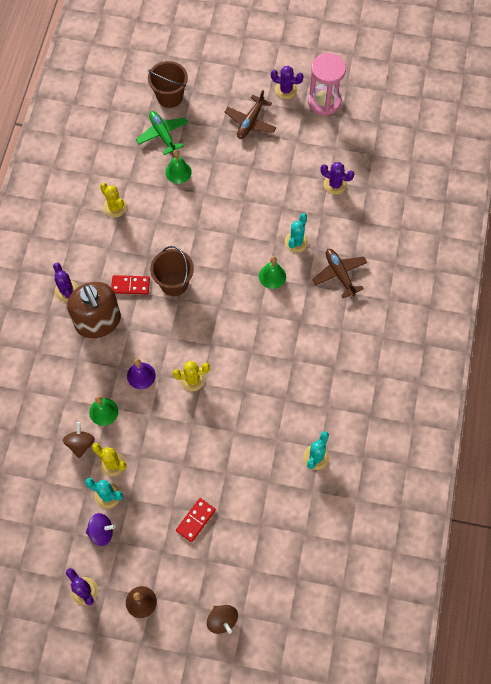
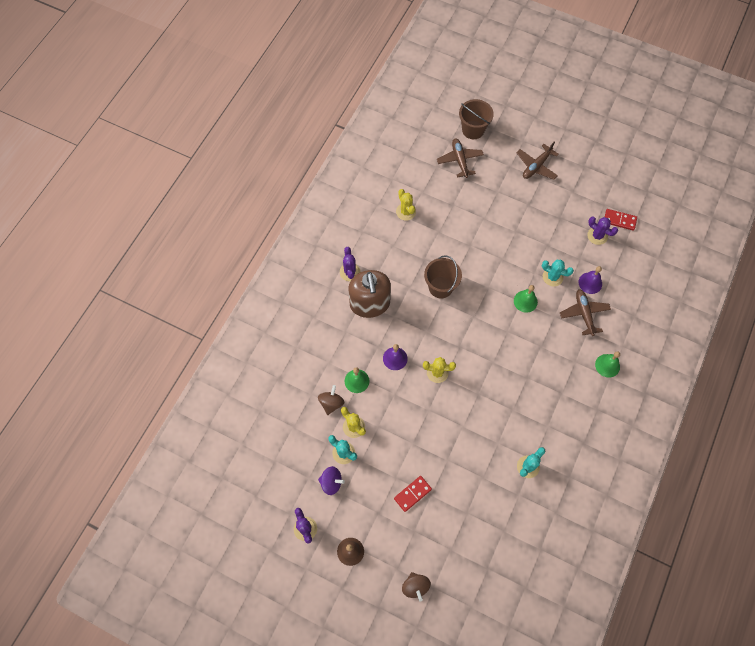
camera: 15 degrees right, 0 degrees up
(130, 285) = (403, 280): red domino -> red domino (619, 220)
(163, 135) = (460, 160): green plane -> brown plane
(178, 172) = (465, 194): green bell -> green bell (607, 365)
(286, 90) = (572, 146): purple cactus -> none
(296, 242) = (552, 277): turquoise cactus -> turquoise cactus turned 75 degrees clockwise
(324, 102) = (603, 163): pink hourglass -> none
(339, 238) = (590, 283): none -> purple bell

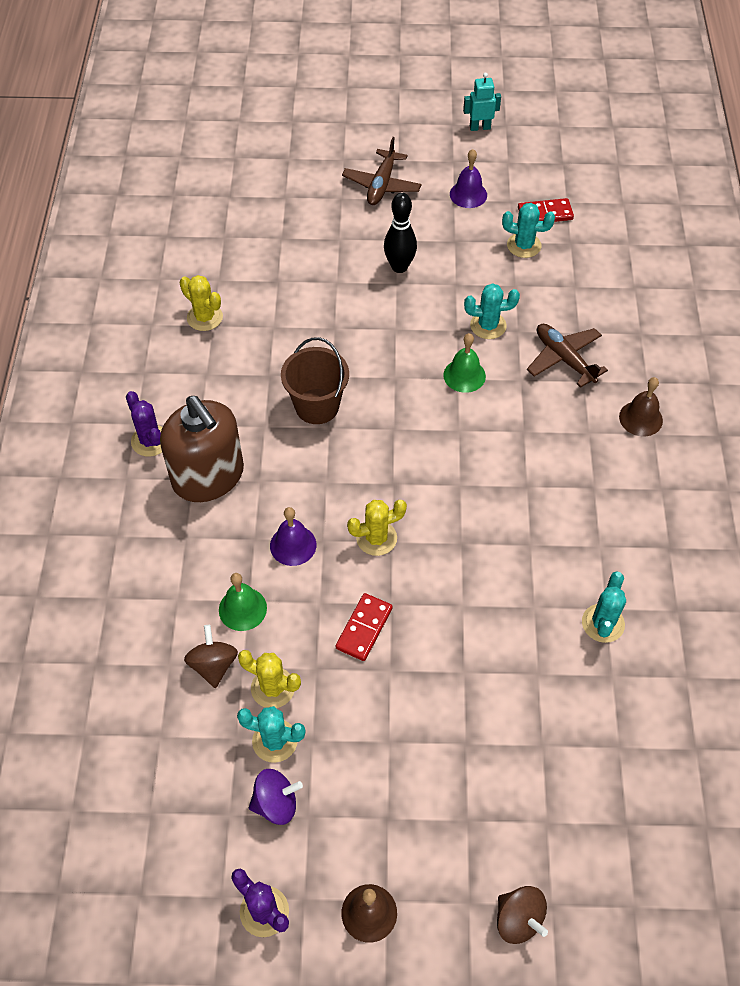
camera: 25 degrees left, 10 degrees down
(412, 494) = (432, 756): red domino -> red domino (364, 628)
(460, 160) = (258, 216): brown plane -> none
(473, 130) = (258, 169): brown bucket -> none
(522, 222) = (399, 267): none -> black bowling pin
(590, 283) = (549, 313): purple bell -> purple bell (468, 194)
(597, 236) = (524, 245): purple cactus -> turquoise cactus
(607, 365) = (640, 418): green bell -> brown bell
(610, 149) = (480, 127): none -> turquoise robot

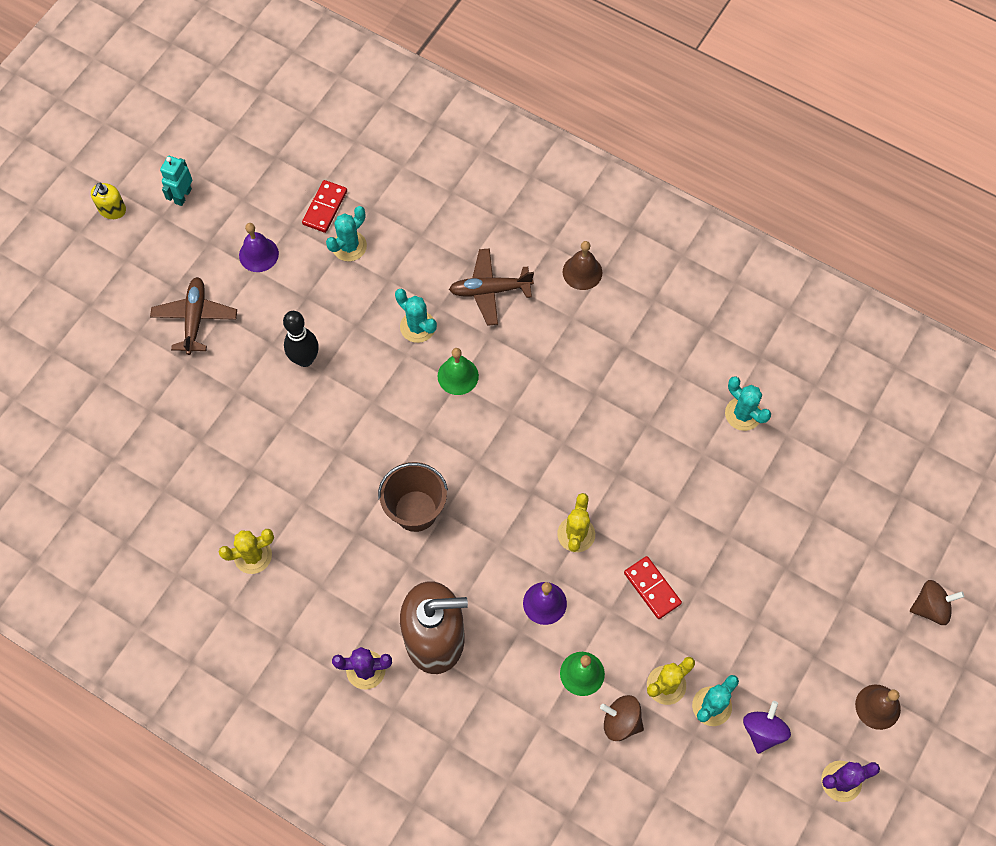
camera: 60 degrees left, 10 degrees up
(381, 185) = (195, 319): brown plane -> brown plane turned 135 degrees counterclockwise
(434, 96) = (112, 210): none -> yellow soap dispenser
(488, 325) = (417, 327): turquoise cactus -> turquoise cactus turned 75 degrees counterclockwise

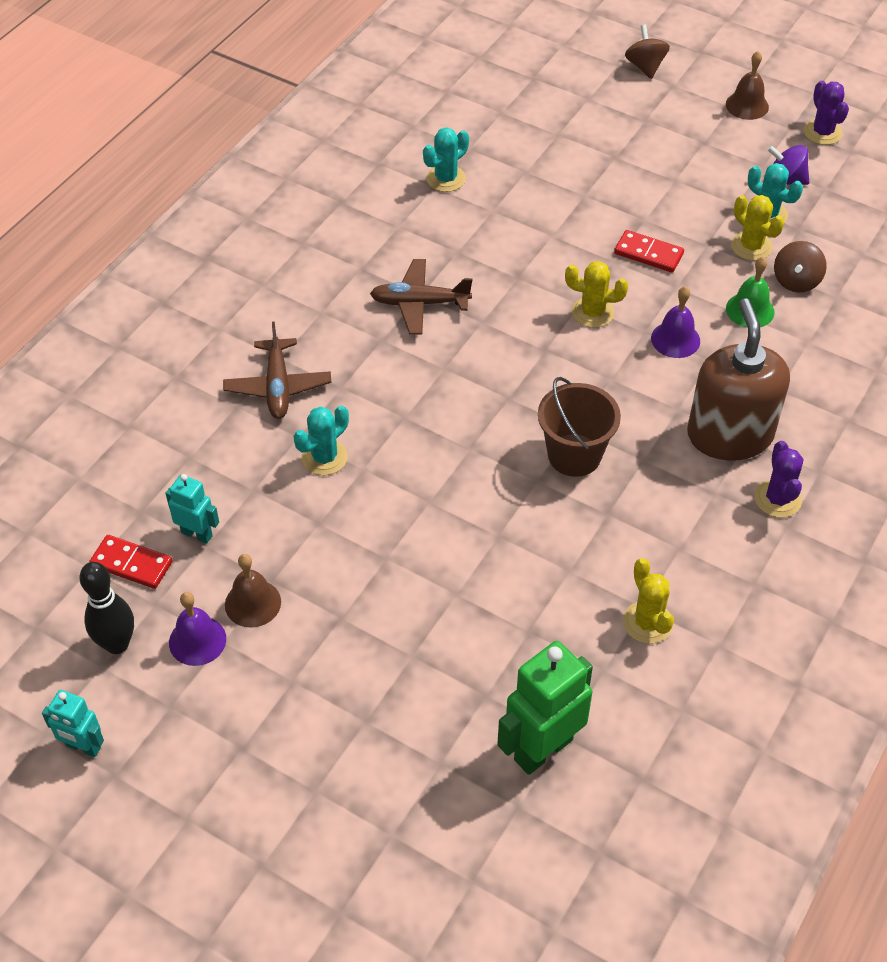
camera: 90 degrees left, 15 degrees down
(112, 210) = (92, 847): yellow soap dispenser -> none
(154, 476) = (542, 749): none -> green robot
(195, 319) = (296, 715): brown plane -> brown plane (420, 303)
(305, 359) = (366, 577): black bowling pin -> black bowling pin (117, 644)
(349, 246) = (197, 534): turquoise cactus -> turquoise robot
(458, 376) = (395, 417): green bell -> none
(582, 272) = (260, 302): brown bell -> brown bell (253, 603)
(652, 588) = (648, 254): red domino -> red domino turned 60 degrees clockwise

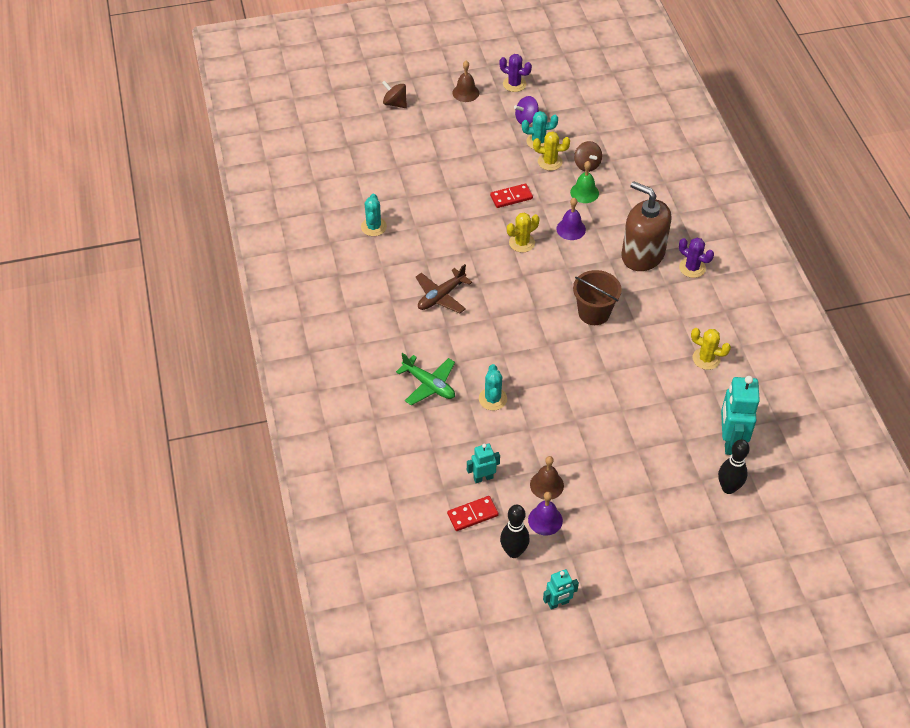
camera: 45 degrees left, 0 degrees up
(278, 386) = (429, 385): brown plane -> green plane
(461, 804) = (728, 488): none -> black bowling pin
(542, 749) = (730, 441): green robot -> turquoise robot

